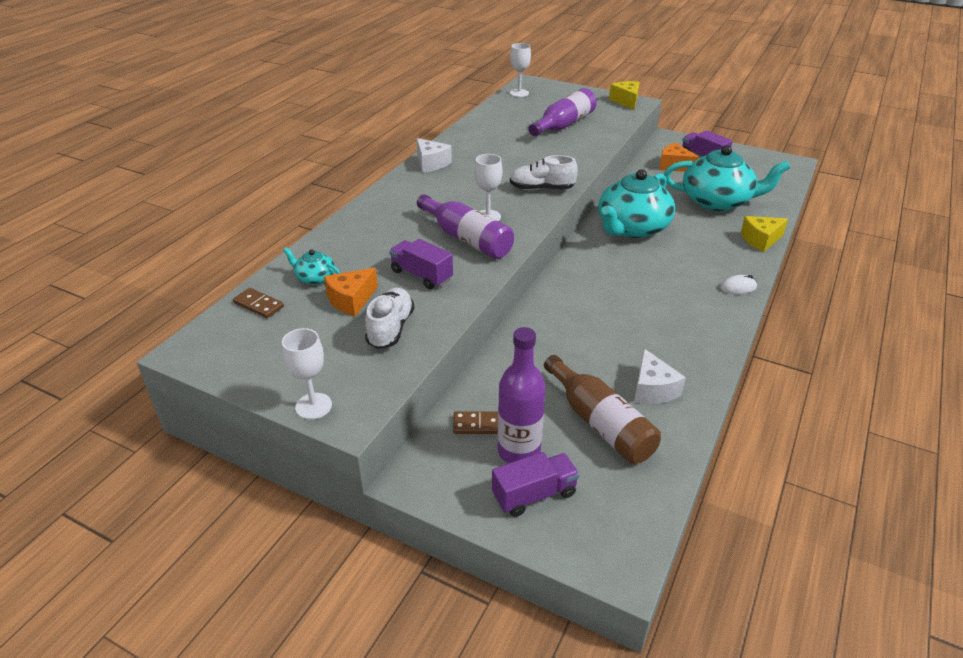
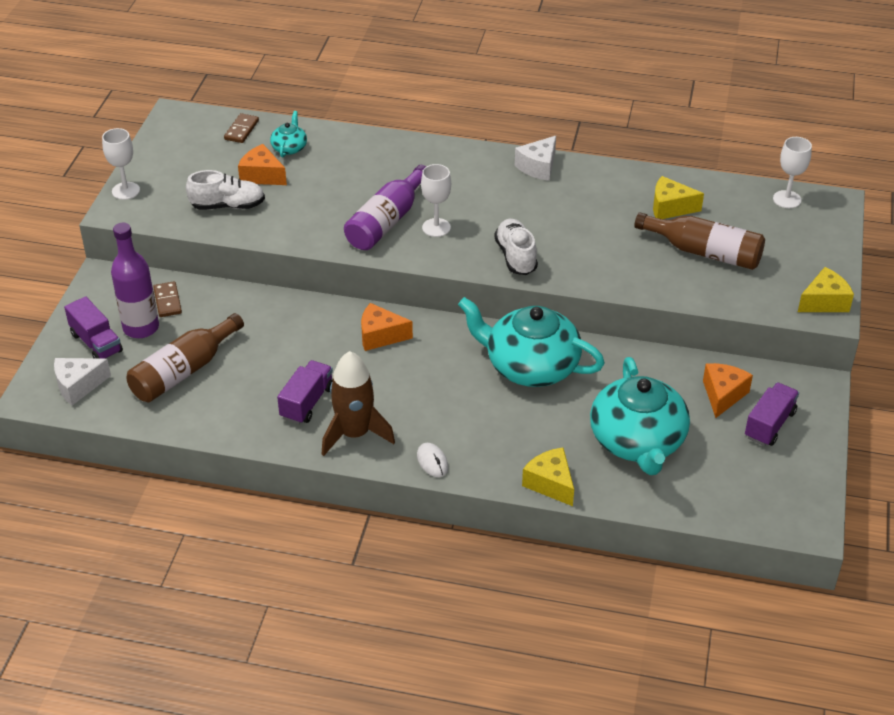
camera: 75 degrees right, 5 degrees up
(421, 275) = (312, 206): purple truck -> purple truck (307, 402)
(509, 127) = (670, 208): none -> yellow cheese
(564, 125) = (704, 252): purple bottle -> brown bottle
(578, 291) = (380, 336): none -> orange cheese
(652, 389) = (236, 401): white cheese -> white cheese (78, 386)
(703, 322) = (354, 434): none -> brown rocket

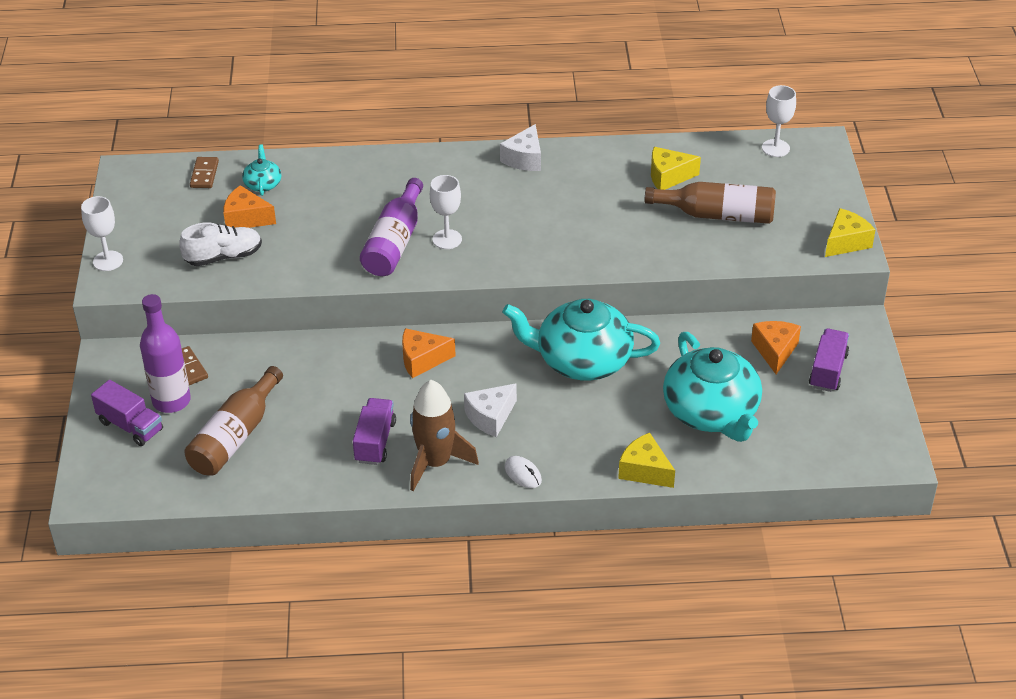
camera: 15 degrees left, 0 degrees up
(78, 386) = (130, 474): white cheese -> white cheese (490, 417)
(516, 256) = (537, 254): white shoe -> none

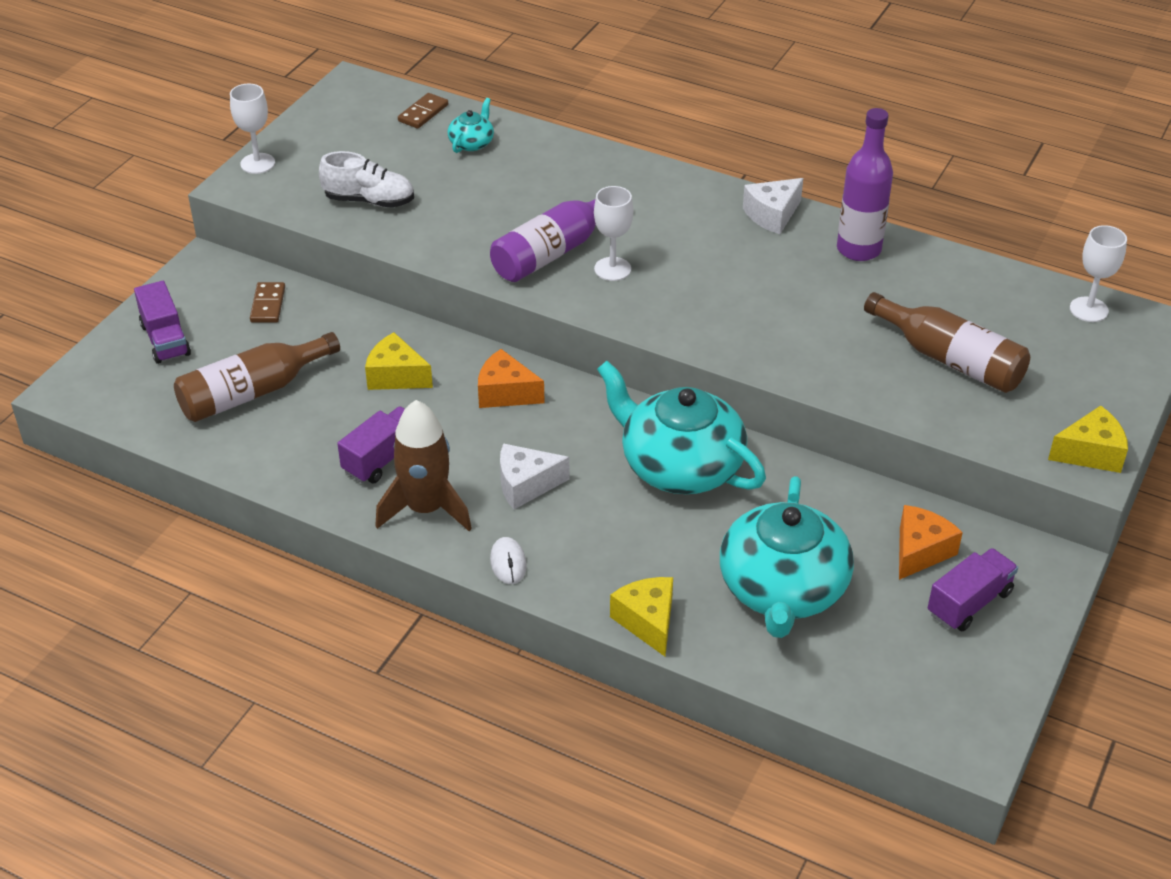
camera: 30 degrees right, 0 degrees up
(171, 401) = (224, 331): purple bottle -> purple bottle (858, 249)
(246, 218) = (425, 171): orange cheese -> none
(668, 177) = (925, 294): yellow cheese -> yellow cheese (396, 376)

